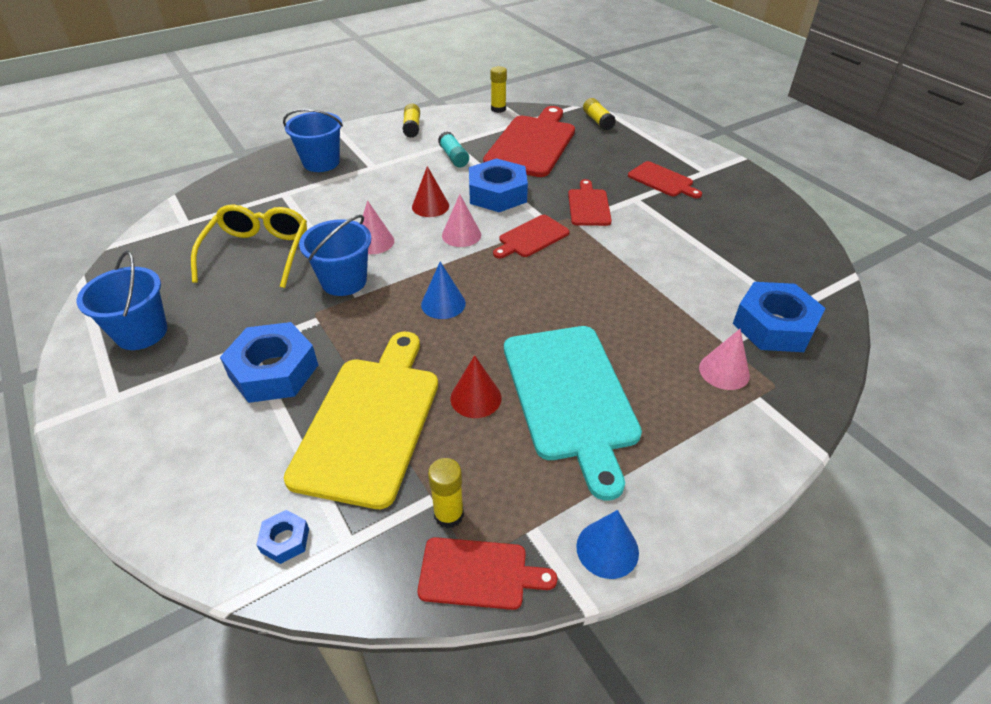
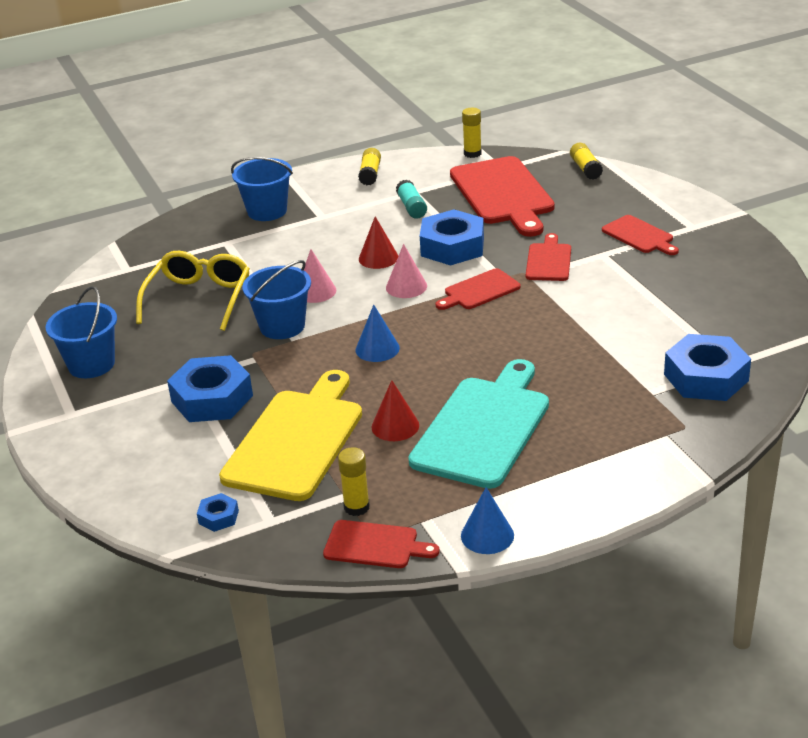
camera: 10 degrees right, 10 degrees down
(532, 144) = (503, 194): red cutting board -> red cutting board turned 135 degrees clockwise
(570, 396) = (484, 428): turquoise cutting board -> turquoise cutting board turned 150 degrees counterclockwise
(724, 371) = (639, 413): pink cone -> none

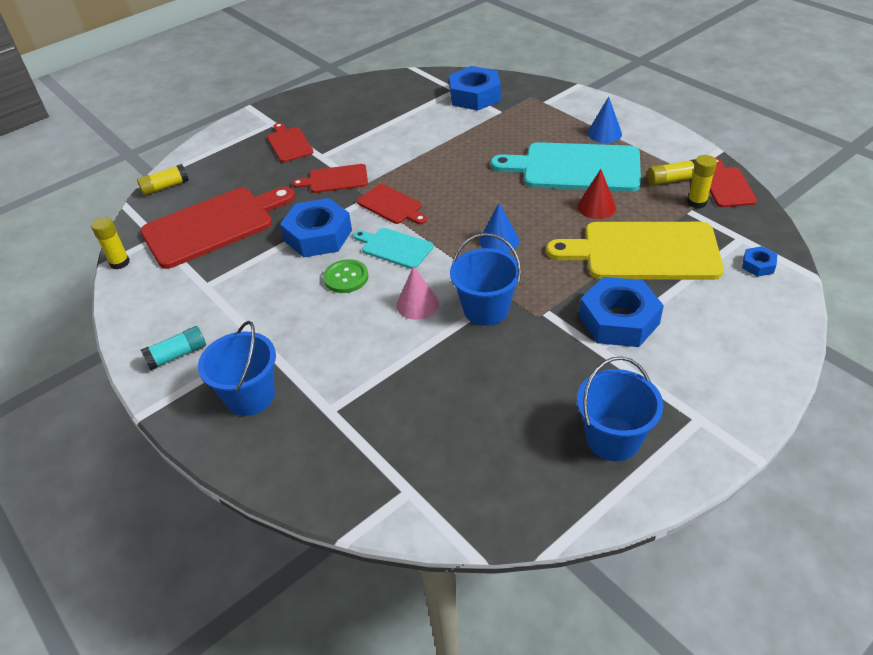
camera: 105 degrees left, 10 degrees up
(199, 298) = (455, 391): yellow glasses -> none
(370, 174) = (160, 330): yellow glue stick -> yellow glue stick (672, 180)
(378, 258) = (346, 277): red cone -> green button
(406, 286) = (394, 247): pink cone -> turquoise cutting board
(411, 207) = (240, 279): turquoise glue stick -> turquoise glue stick (177, 355)
(487, 535) = (683, 146): blue cone -> blue cone (604, 133)
(639, 236) = (289, 143): red cutting board -> red cutting board turned 60 degrees counterclockwise

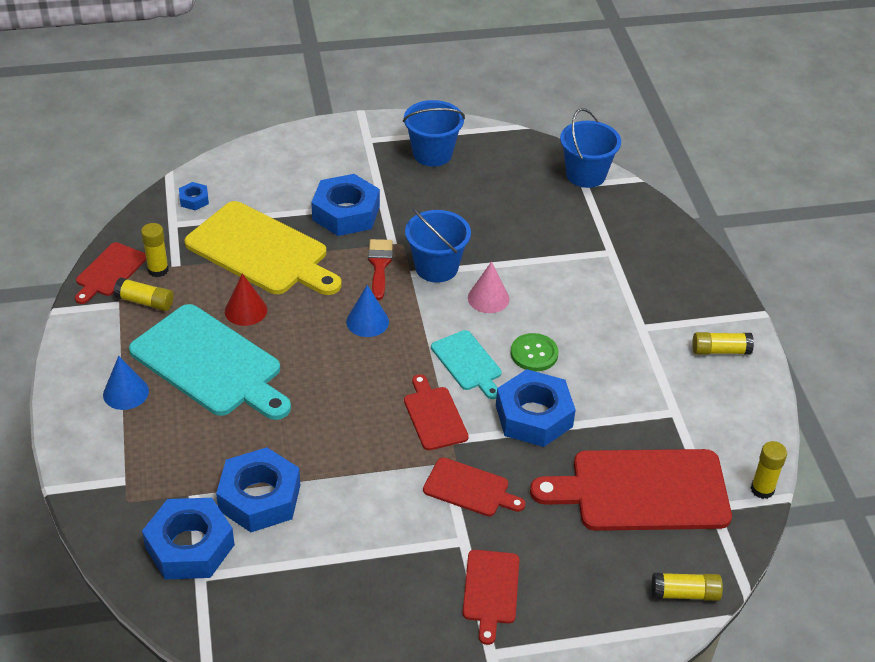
camera: 155 degrees left, 0 degrees up
(177, 355) = (720, 351): turquoise glue stick -> yellow glue stick
(250, 396) = (668, 288): blue bucket -> blue bucket (585, 175)
(460, 126) = (260, 497): none -> blue nut
(536, 287) = (379, 265): none -> red brush

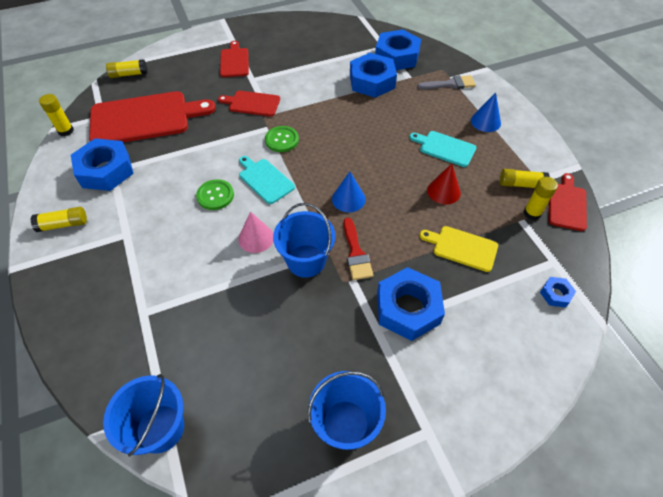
camera: 170 degrees right, 10 degrees up
(134, 468) = (450, 84): none -> grey brush
(210, 364) = (445, 148): turquoise cutting board -> turquoise cutting board, size x0.52
(261, 251) = (462, 248): yellow cutting board -> yellow cutting board, size x0.52
(434, 416) = (282, 140): red cutting board -> green button
(534, 416) = (214, 151): blue nut -> blue nut (106, 170)

